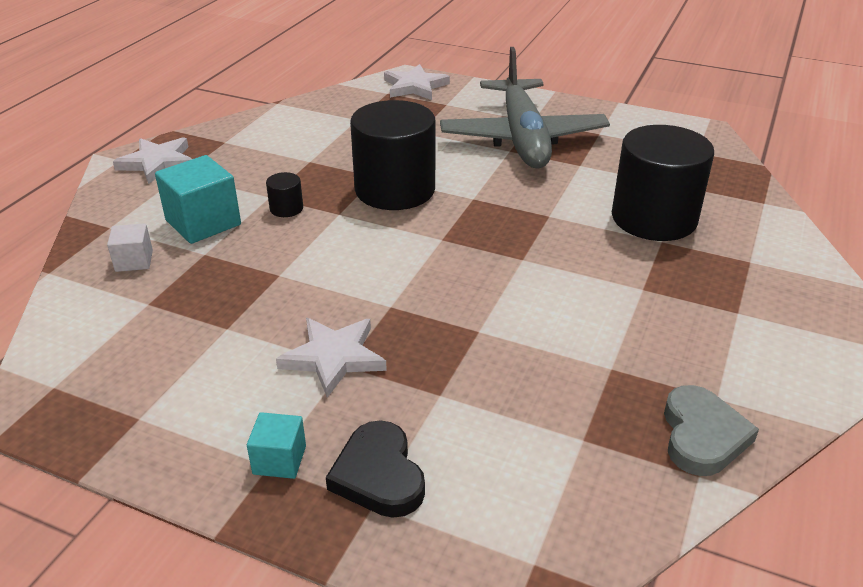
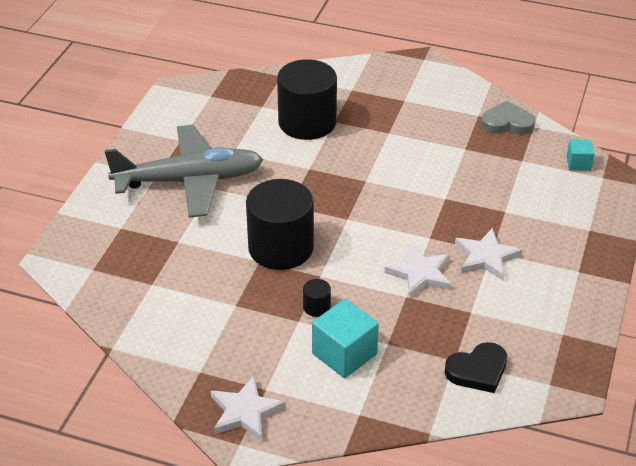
camera: 95 degrees left, 5 degrees up
(134, 261) = (405, 383): white cube -> none
(279, 460) = (573, 267): turquoise cube -> turquoise cube (578, 163)
(378, 475) = (570, 229): black heart -> black heart (477, 370)
(415, 86) = (79, 250): white star -> white star (420, 274)

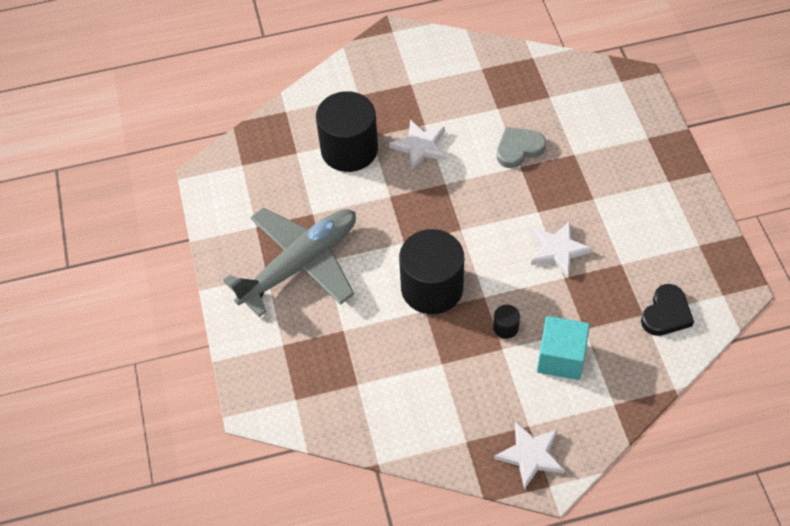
camera: 30 degrees left, 15 degrees up
(486, 257) = (594, 206): white star -> white star (420, 146)
(507, 122) = (510, 64): grey heart -> grey heart (518, 149)
(578, 163) = (593, 77): turquoise cube -> none

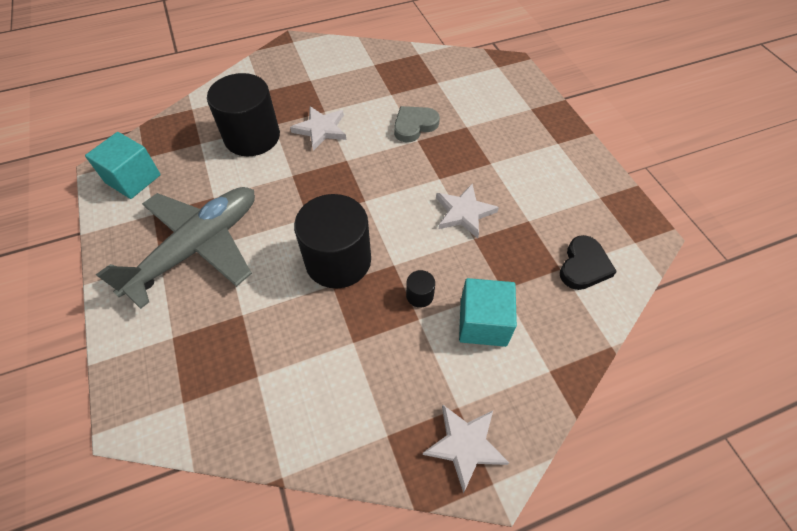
camera: 10 degrees left, 0 degrees up
(233, 188) = (133, 179): none -> turquoise cube

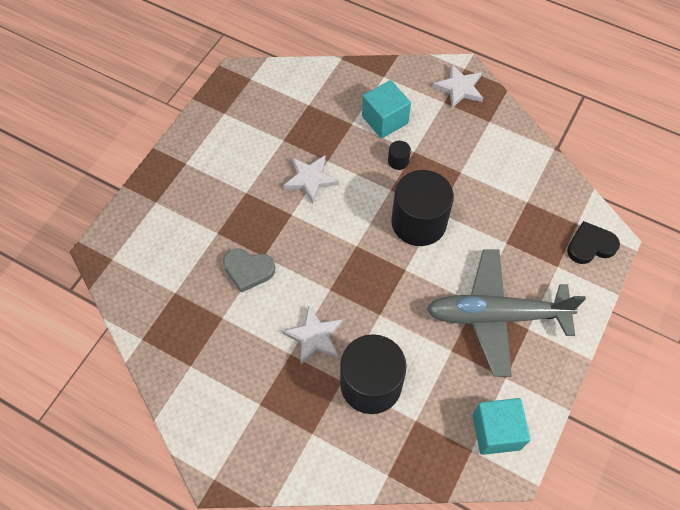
camera: 130 degrees left, 5 degrees up
(583, 266) = (295, 94): black heart -> black heart (590, 245)

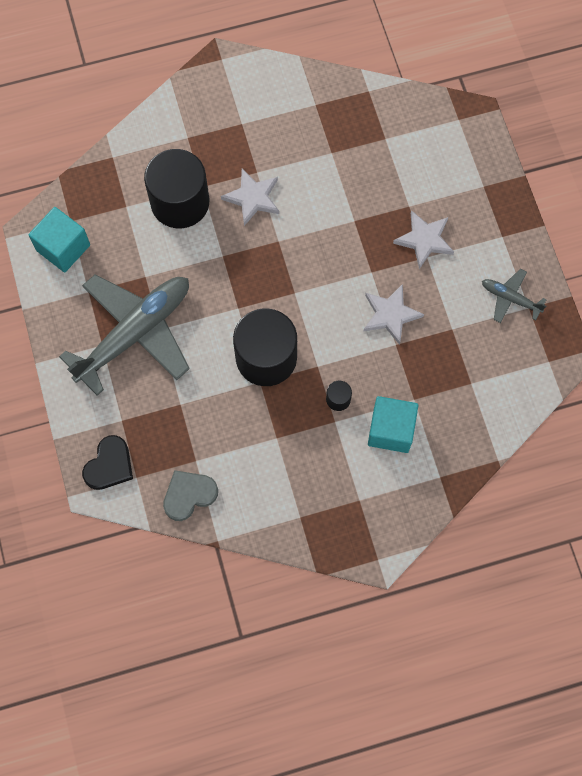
camera: 135 degrees right, 10 degrees up
(228, 126) = (510, 298): none -> grey plane
(248, 270) = (353, 200): grey heart -> grey heart (189, 495)
(459, 88) = (360, 529): white star -> white star (424, 240)

